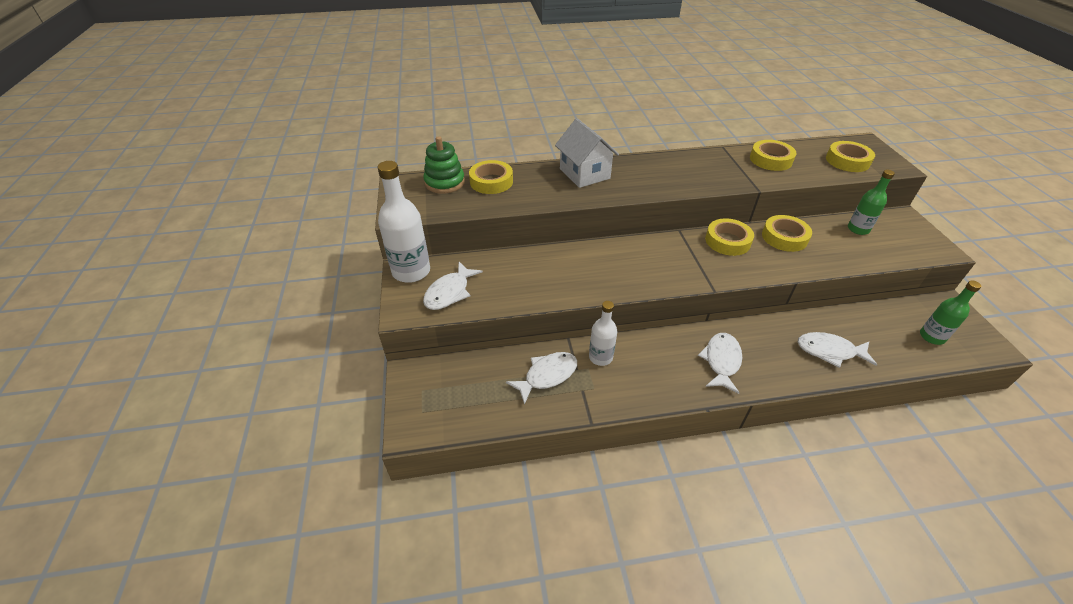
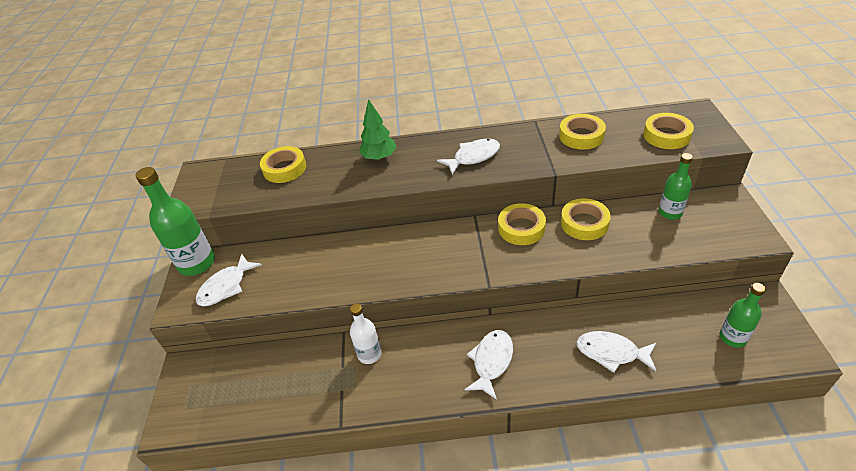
camera: 10 degrees right, 0 degrees up
(411, 271) = (197, 263): white bottle -> green bottle
(444, 182) = (240, 170): green stacking toy -> none
(547, 376) = (311, 373): white fish -> white fish (473, 157)
(584, 174) = (379, 157): white house -> green tree

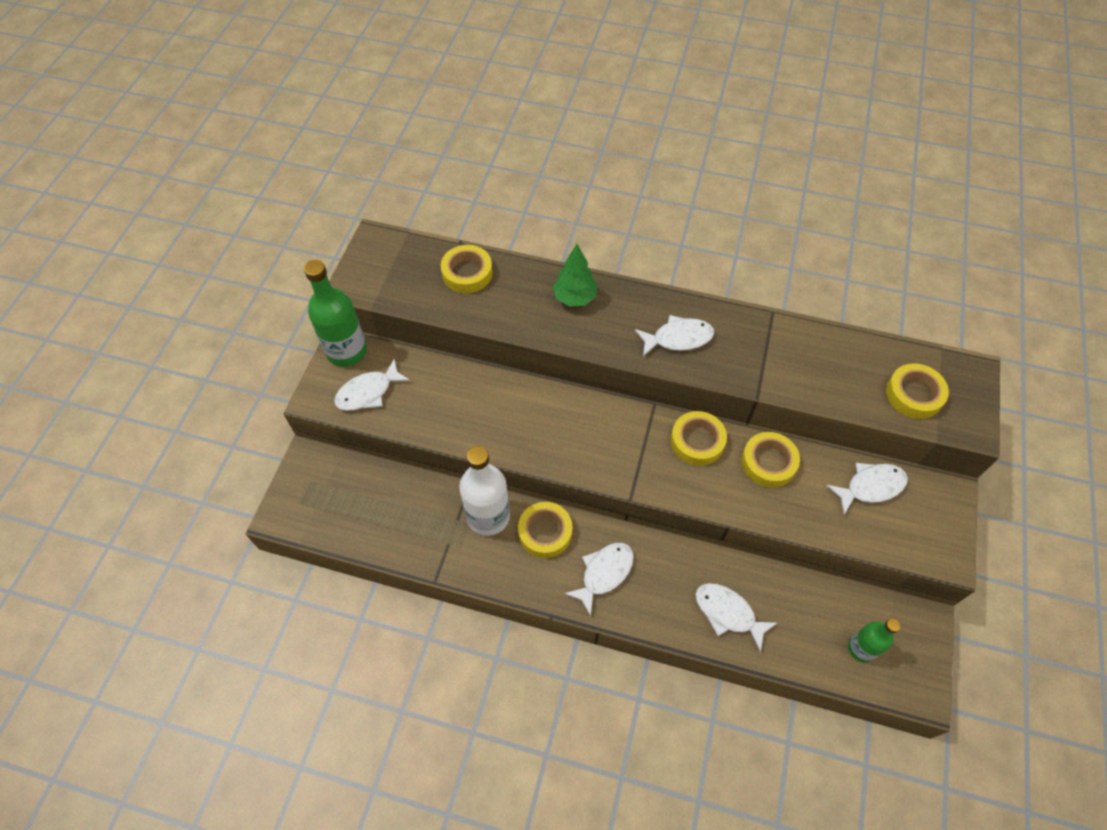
camera: 15 degrees right, 15 degrees up
(369, 354) = (488, 516): white bottle -> white bottle, size x1.67
(581, 136) = (814, 356): yellow tape -> yellow tape (545, 532)
(670, 213) = (870, 487): green bottle -> white fish

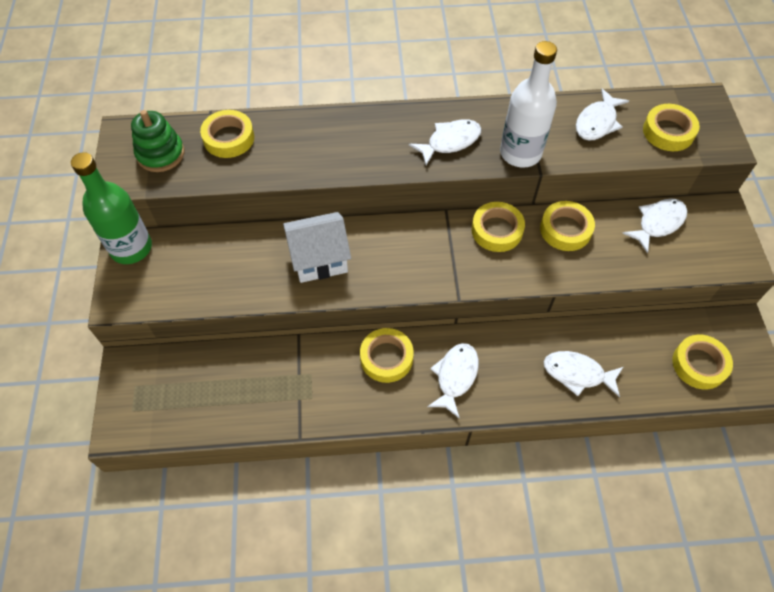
camera: 20 degrees left, 0 degrees up
(368, 392) = (168, 280): white fish -> white fish (597, 122)
(400, 271) = (160, 154): none -> green stacking toy
(488, 516) = (327, 361): white bottle -> white bottle (520, 153)
(512, 416) = (319, 259): none -> white house
(574, 298) = (341, 132): green tree -> none
(861, 648) = (699, 364): green bottle -> yellow tape

